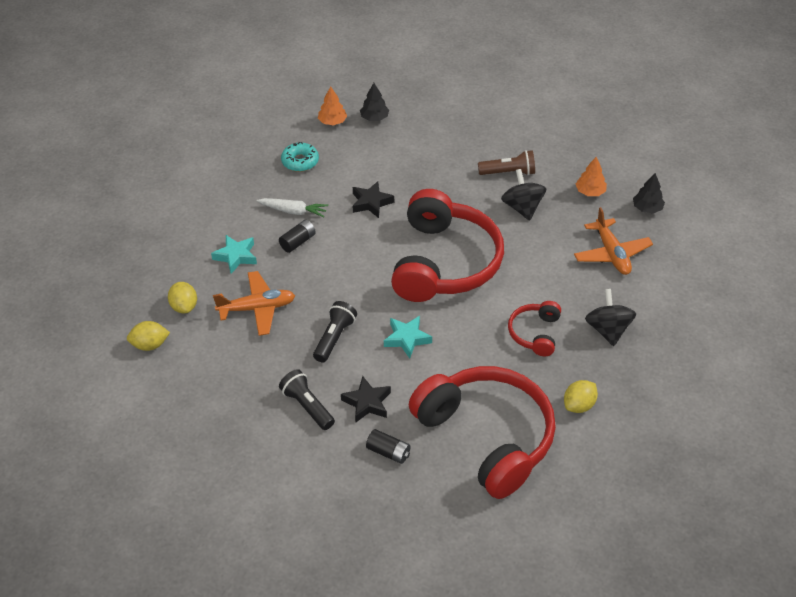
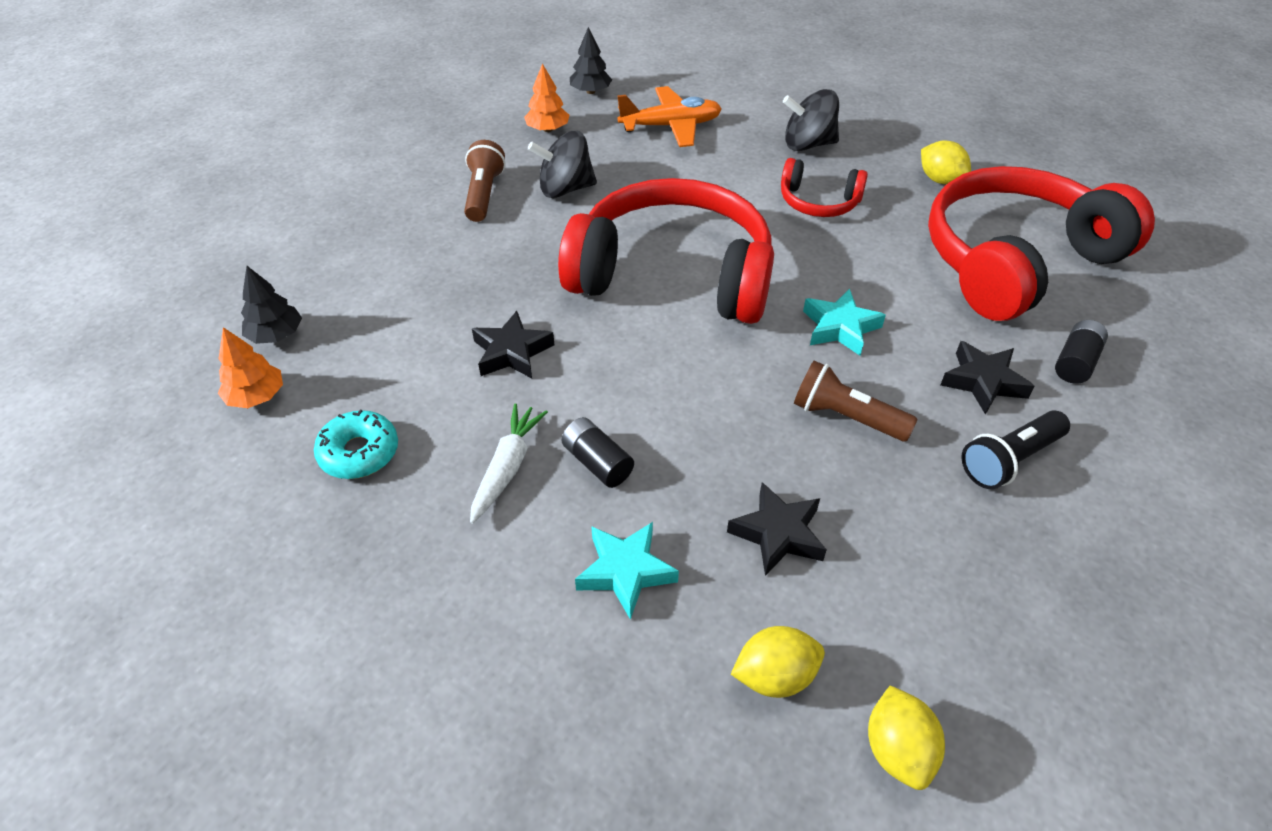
camera: 85 degrees left, 0 degrees up
(257, 308) = (778, 534): orange plane -> black star
(334, 338) = (846, 417): black flashlight -> brown flashlight

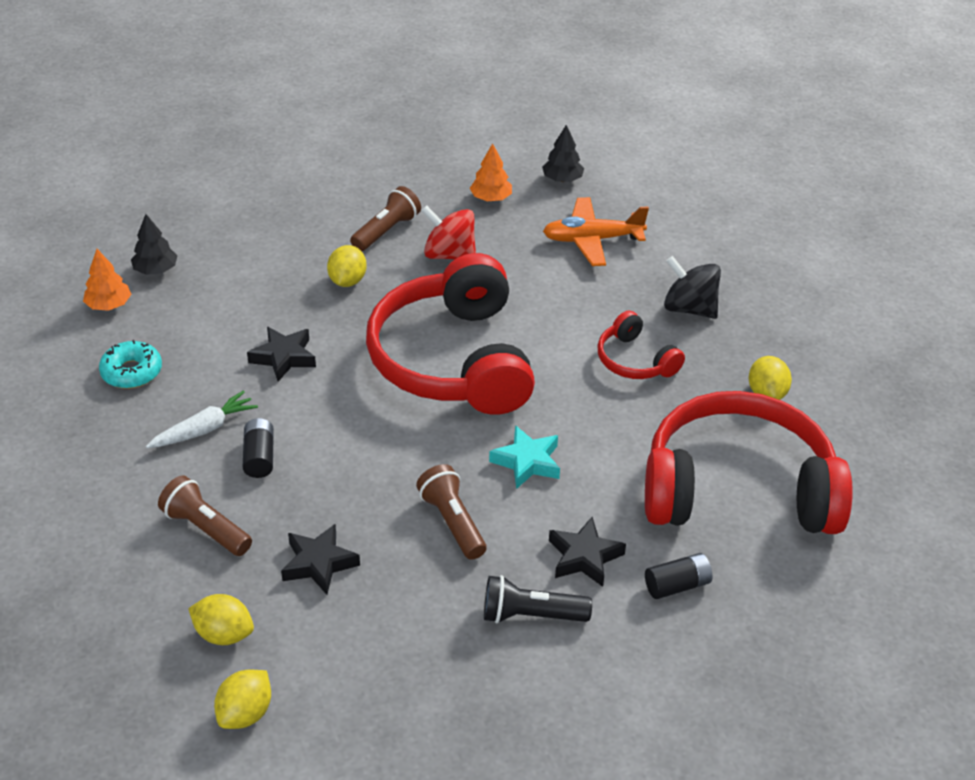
camera: 35 degrees right, 5 degrees down
(496, 253) = (347, 281): none -> yellow lemon
(565, 189) = (449, 255): black spinning top -> red spinning top
(625, 571) = (206, 528): turquoise star -> brown flashlight
(671, 126) = (592, 240): orange plane -> orange plane turned 150 degrees clockwise
(673, 274) = (452, 360): red headphones -> red headphones turned 150 degrees counterclockwise

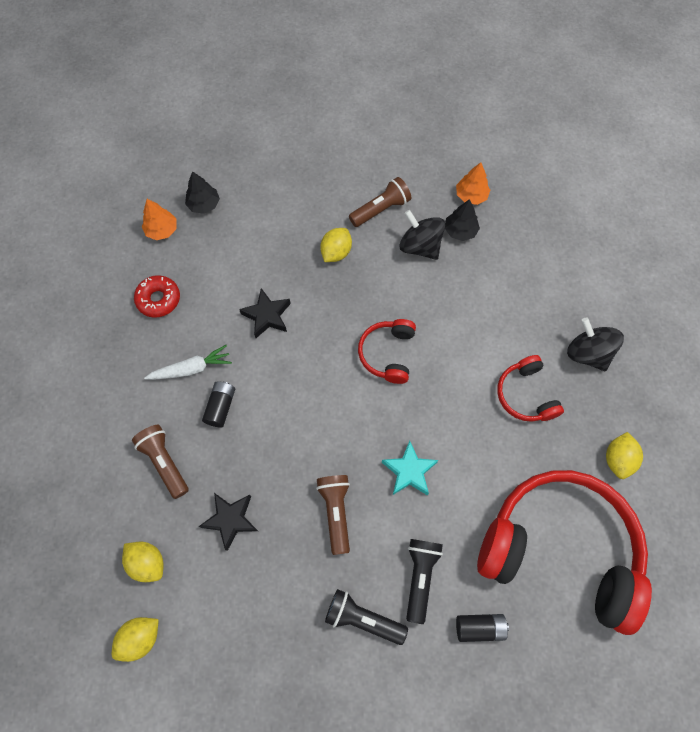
camera: 20 degrees right, 25 degrees up
(132, 372) = (159, 299): turquoise donut -> red donut
(449, 255) = (420, 246): red spinning top -> black spinning top
(452, 360) = (387, 354): red headphones -> red headphones, size x0.46
(562, 179) = (533, 190): black tree -> black tree (460, 231)
(584, 557) = (420, 577): black star -> black flashlight
(592, 240) = (535, 260): orange plane -> none

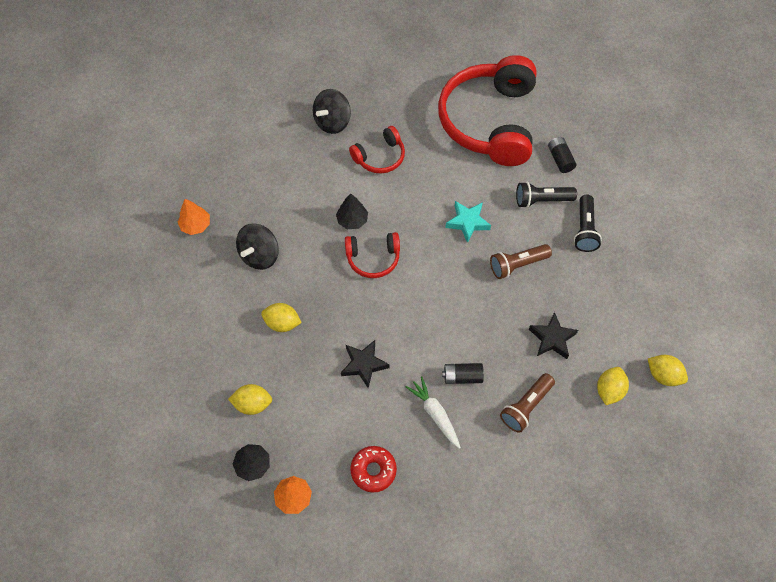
camera: 105 degrees left, 5 degrees down
(381, 209) = (226, 296): brown flashlight -> none
(460, 231) = (236, 227): black tree -> black tree (352, 220)
(617, 459) = (412, 96): yellow lemon -> yellow lemon (253, 404)

